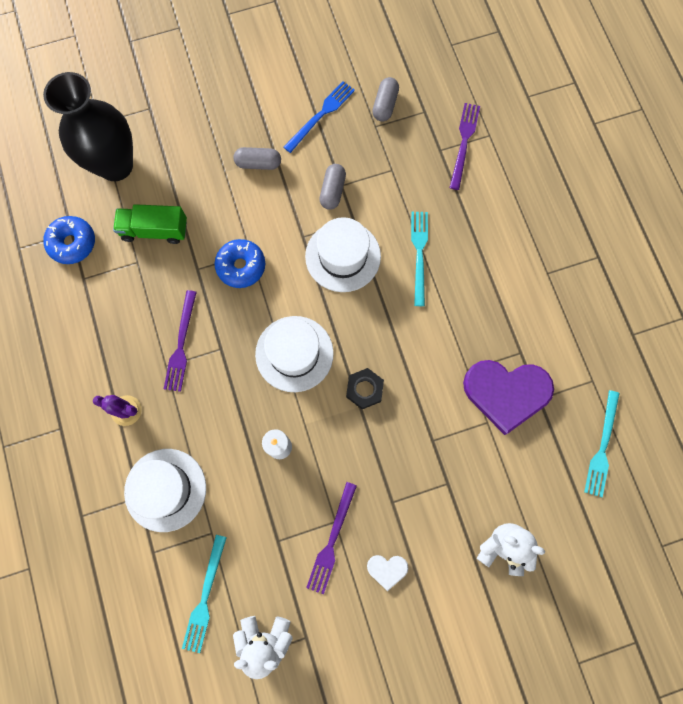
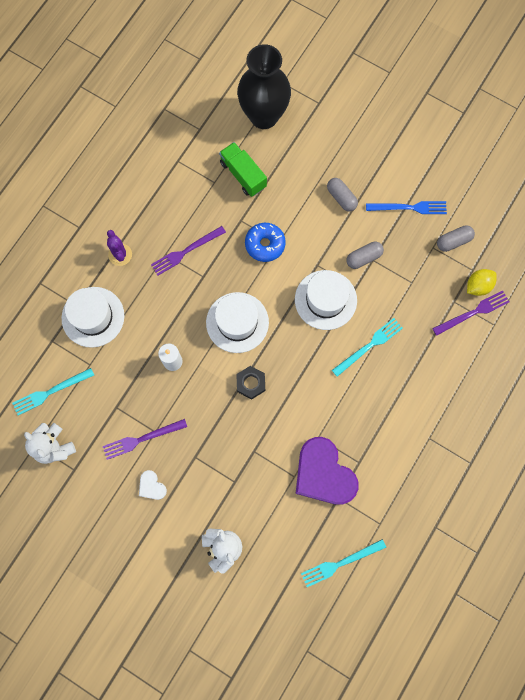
camera: 50 degrees right, 0 degrees up
(72, 243) = (193, 135): blue donut -> none
(443, 119) = (478, 286): none -> yellow lemon

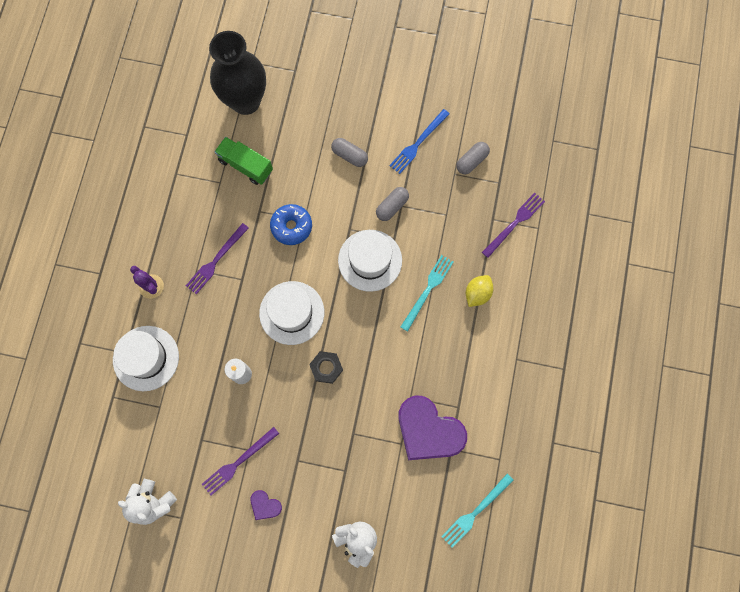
camera: 20 degrees left, 0 degrees up
(50, 392) = (130, 448): turquoise fork -> none
(151, 486) = (265, 505): white heart -> purple heart
(409, 207) = (418, 143): blue fork -> blue fork turned 150 degrees clockwise
(478, 286) = (510, 196): yellow lemon -> yellow lemon (477, 293)

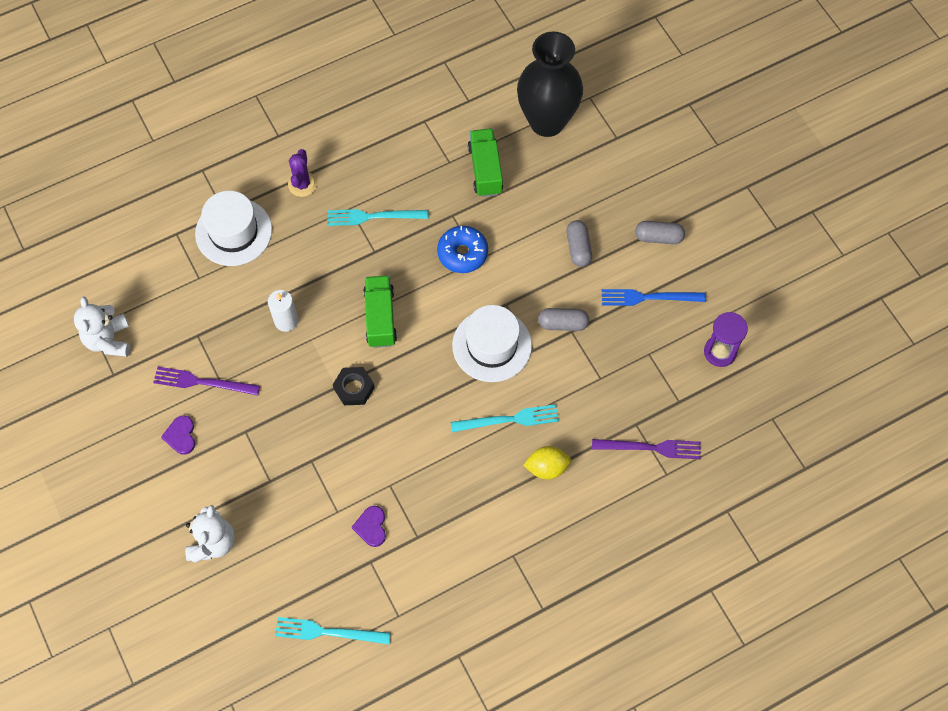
camera: 50 degrees right, 10 degrees down
(216, 260) = (373, 217): purple fork -> turquoise fork
(292, 313) = (380, 318): white hat -> green truck
(428, 430) = (371, 527): purple heart -> purple heart, size x0.44
(471, 161) = (677, 359): grey capsule -> grey capsule (658, 237)
(487, 133) = (720, 352): none -> purple hourglass

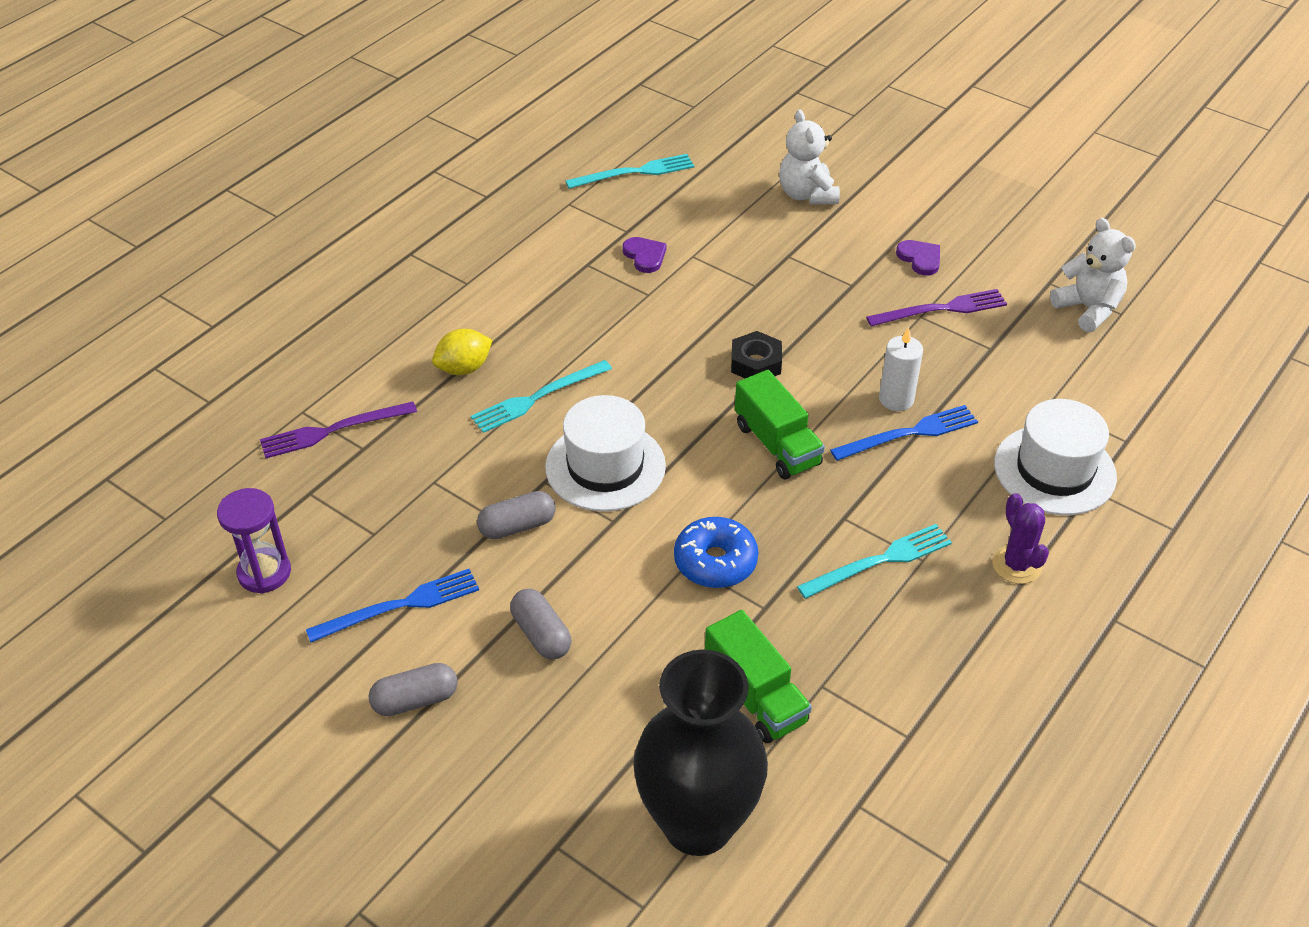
camera: 155 degrees right, 20 degrees down
(297, 292) = (909, 433): none -> blue fork

